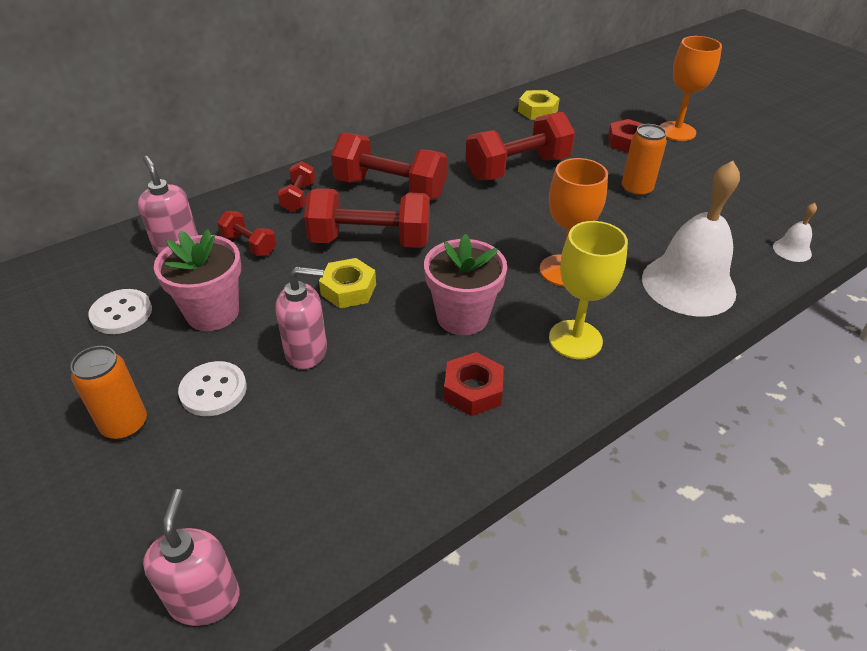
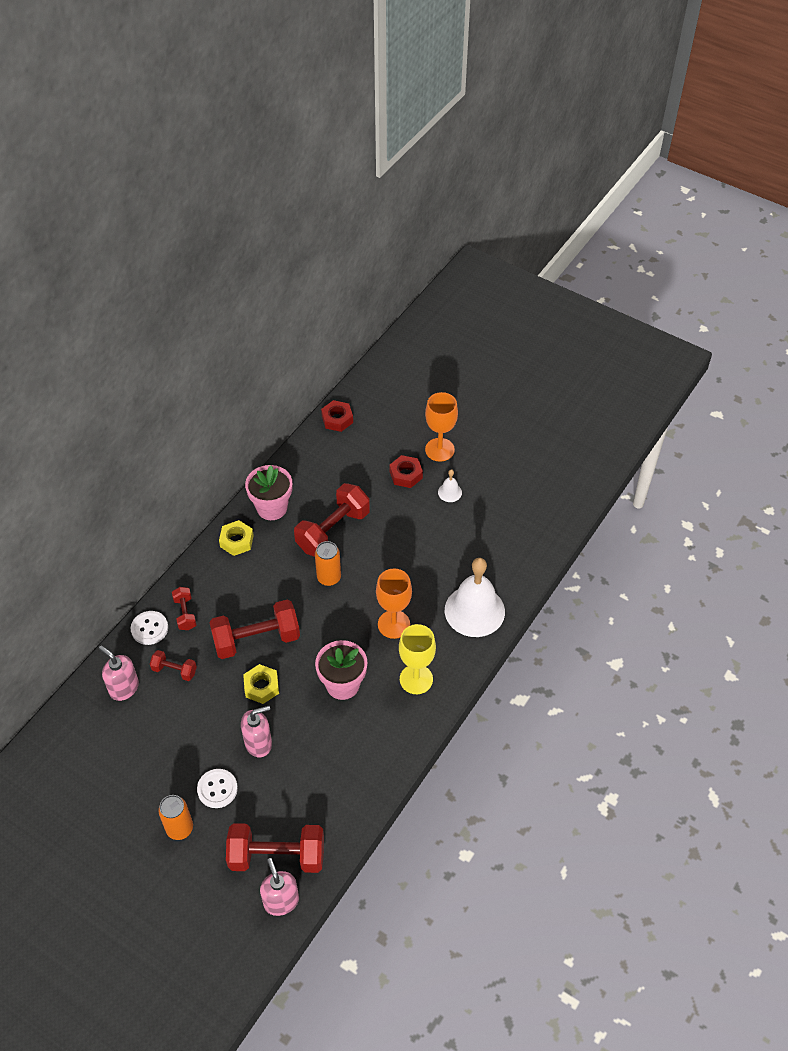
camera: 20 degrees left, 10 degrees up
(121, 313) = (124, 755): white button -> white button (149, 628)
(212, 313) = (183, 735): pink flower pot -> pink flower pot (272, 508)
(390, 189) = (248, 583): red dumbbell -> red dumbbell (277, 856)
(473, 390) = (368, 736): red nut -> red nut (337, 419)
(537, 111) = (327, 455): yellow nut -> yellow nut (237, 541)
(636, 190) = (423, 528): orange can -> orange can (329, 578)
(792, 250) = (535, 557): white bell -> white bell (450, 492)

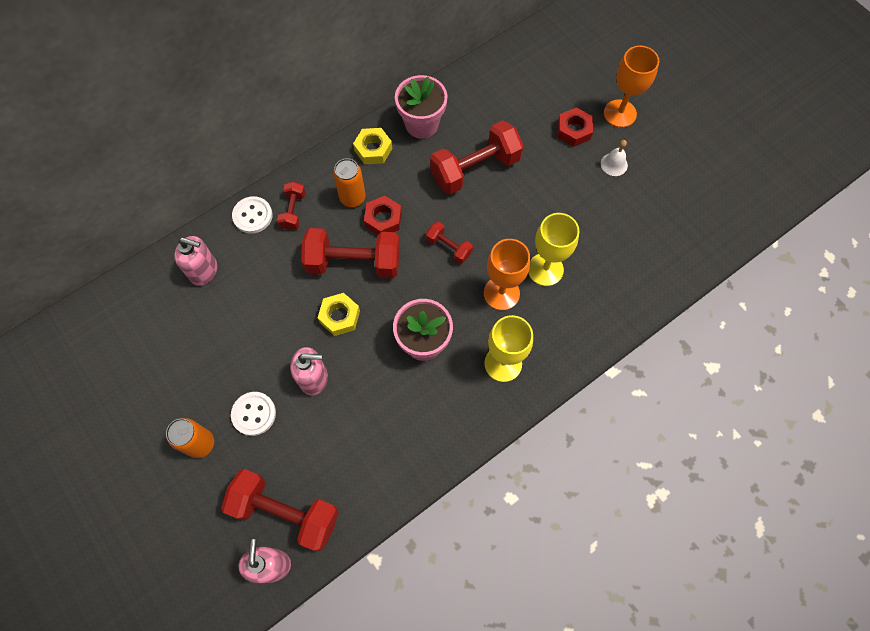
camera: 20 degrees right, 15 degrees up
(124, 688) = (204, 271): pink soap dispenser -> pink soap dispenser turned 135 degrees clockwise
(174, 670) = (260, 269): red dumbbell -> red dumbbell (449, 247)
(329, 578) = (452, 219): orange can -> orange can (352, 198)
(337, 419) = (523, 48): red nut -> red nut (383, 219)
(423, 594) = (545, 269): none -> yellow goblet
(474, 611) = (594, 306): white bell -> none

